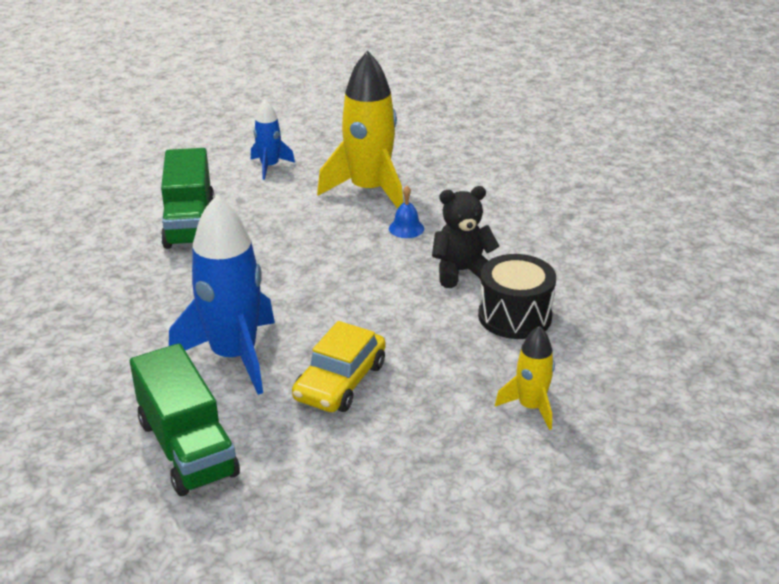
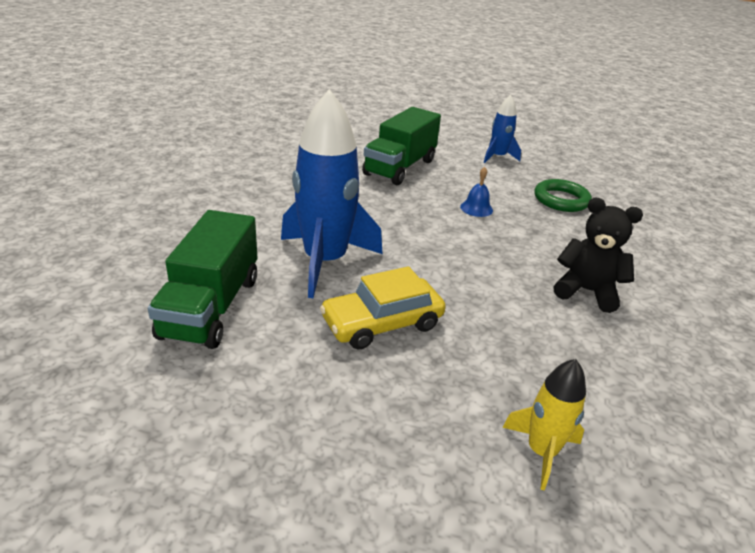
camera: 35 degrees right, 0 degrees up
(369, 191) = (561, 200): yellow rocket -> green ring
(406, 228) = (566, 237): blue bell -> blue bell (476, 208)
(514, 316) = (606, 354): black drum -> none

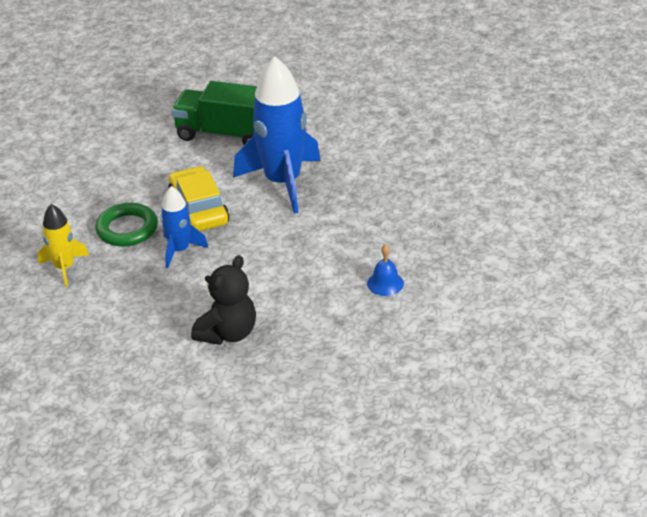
camera: 100 degrees right, 5 degrees up
(400, 167) = (480, 234): green truck -> none
(497, 157) = (534, 323): blue rocket -> blue rocket (179, 250)
(561, 200) = (414, 359): green ring -> green ring (127, 229)

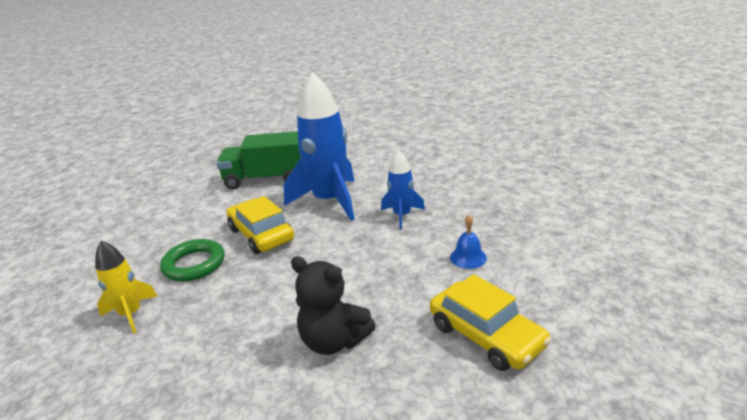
camera: 15 degrees left, 10 degrees down
(179, 250) = (253, 272): blue rocket -> blue rocket (402, 216)
(228, 333) = (334, 341): black teddy bear -> black teddy bear turned 105 degrees clockwise
(355, 359) = (486, 335): none -> yellow car

